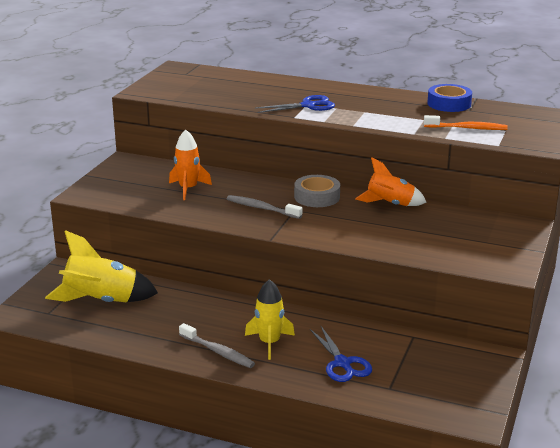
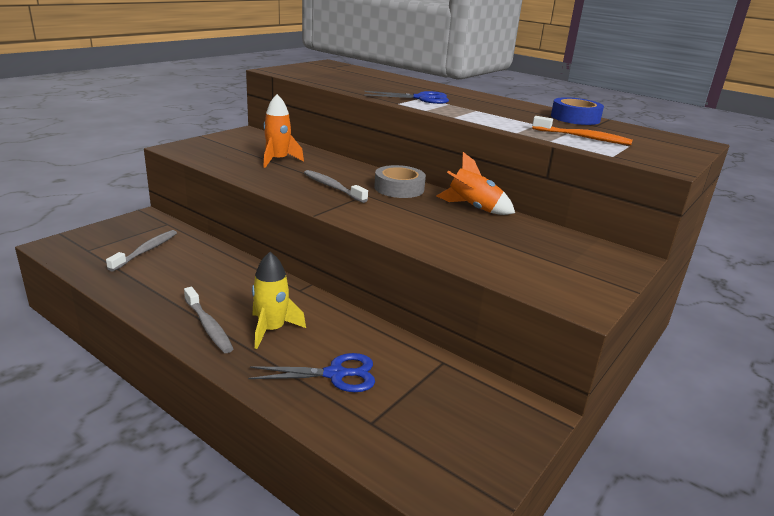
camera: 15 degrees right, 0 degrees up
(101, 302) = (146, 251): yellow rocket -> grey toothbrush
(342, 363) = (335, 374): blue scissors -> blue scissors turned 90 degrees counterclockwise

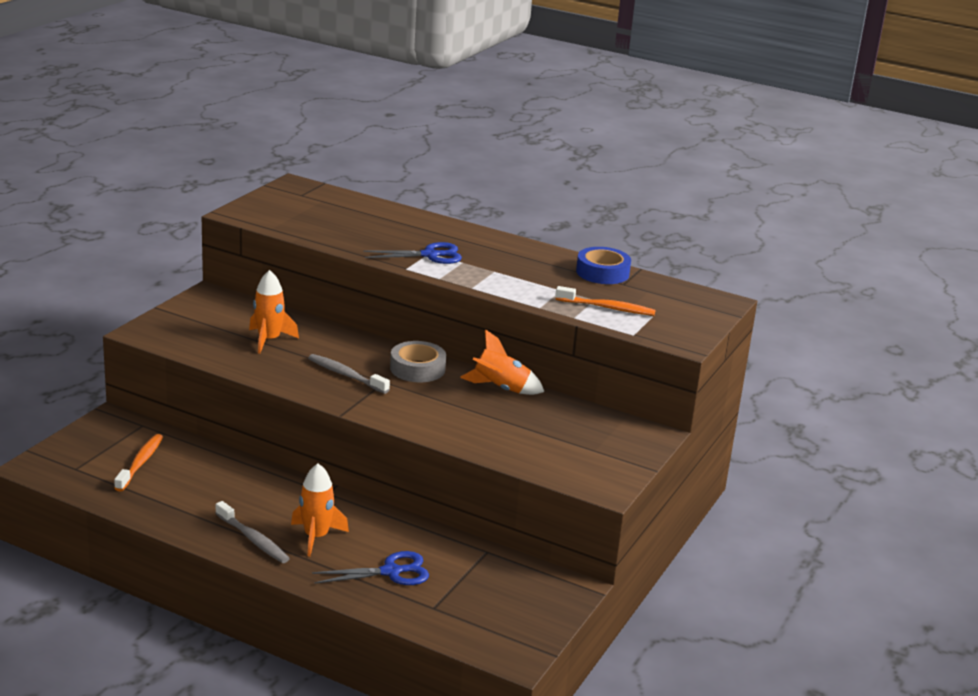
camera: 10 degrees left, 0 degrees up
(146, 251) = (140, 463): grey toothbrush -> orange toothbrush
(272, 329) = (316, 537): yellow rocket -> orange rocket

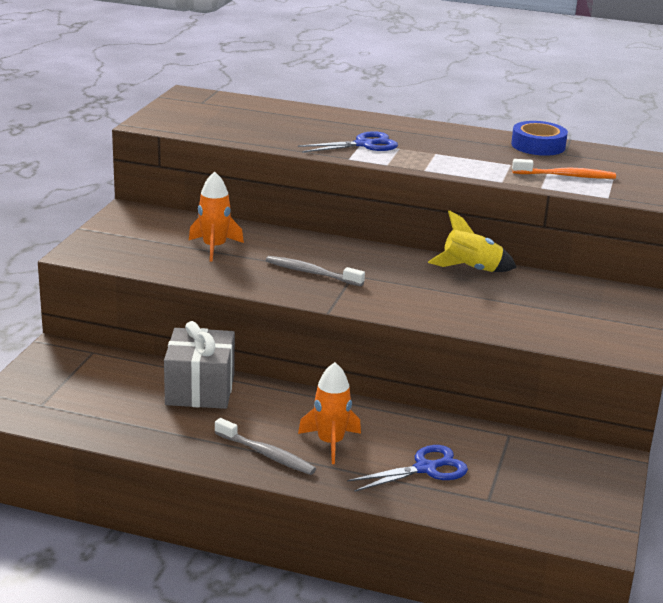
camera: 10 degrees left, 0 degrees up
(140, 463) = (109, 390): orange toothbrush -> none
(222, 472) = (200, 389): none -> grey gift
(417, 369) = (378, 259): grey tape -> none
(501, 389) = (471, 270): orange rocket -> yellow rocket

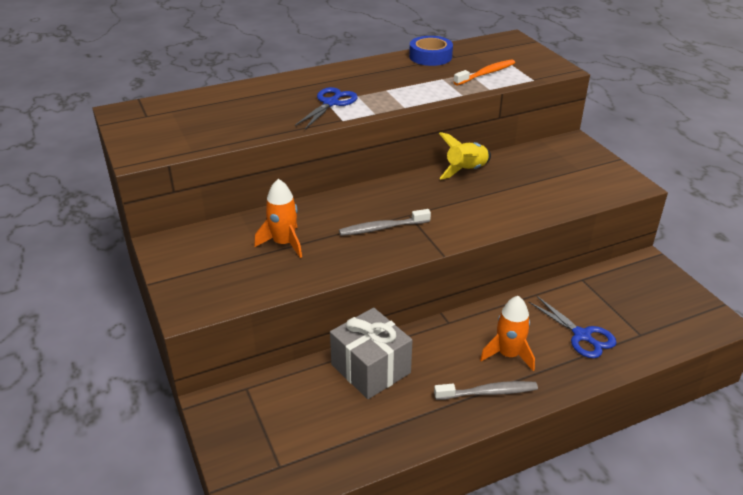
camera: 40 degrees left, 10 degrees up
(425, 468) = (582, 335): blue scissors -> blue scissors turned 120 degrees clockwise

